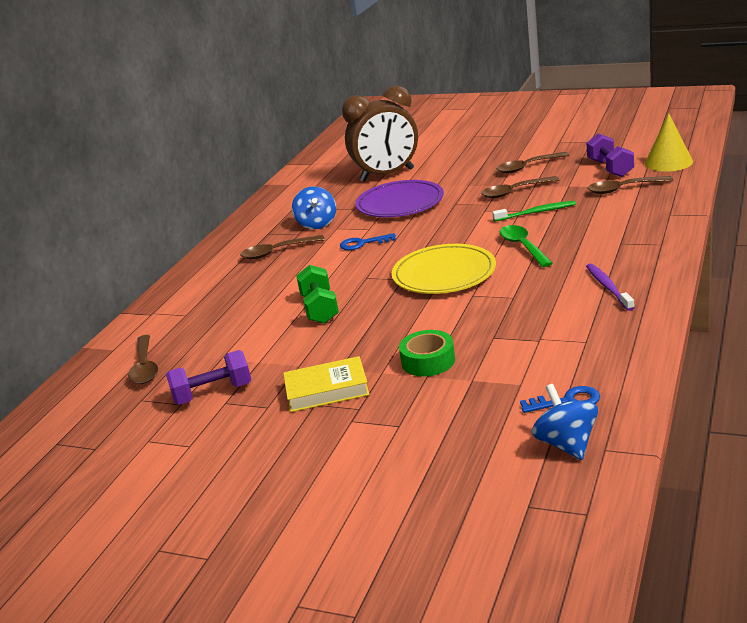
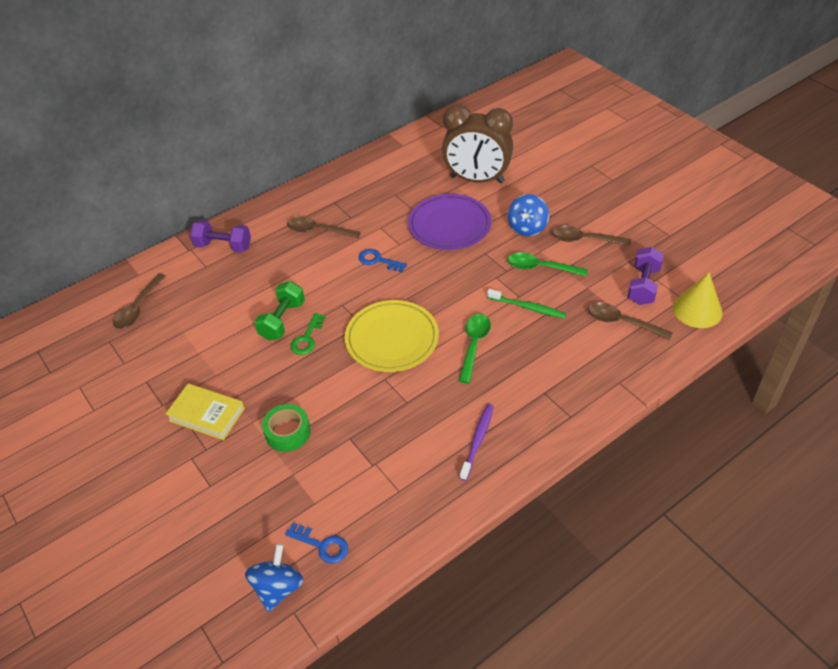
camera: 30 degrees right, 20 degrees up
(213, 393) = (148, 366): purple dumbbell -> purple dumbbell (223, 246)
(317, 224) = (373, 213): blue spinning top -> blue spinning top (527, 227)
(361, 307) = (307, 338): none -> green key
(514, 192) = (540, 268): brown spoon -> green spoon

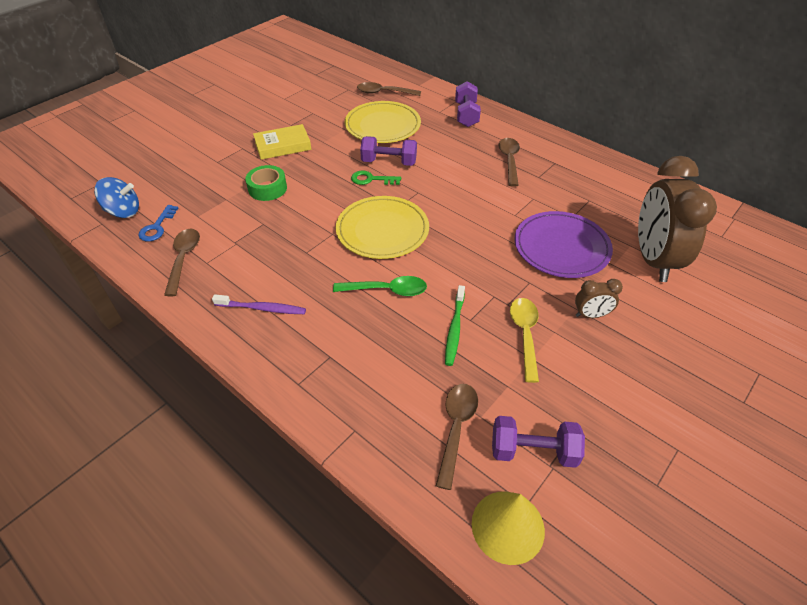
camera: 75 degrees right, 0 degrees up
(207, 415) = (283, 146): yellow book -> yellow book turned 60 degrees clockwise
(209, 317) = (382, 125): none -> yellow plate
(282, 320) = (389, 162): green dumbbell -> purple dumbbell
(378, 260) = (484, 204): blue key -> none
(527, 227) = (591, 315): blue spinning top -> brown clock
(540, 268) = (524, 335): green spoon -> yellow spoon
(584, 239) = (596, 376): brown spoon -> brown spoon (183, 259)

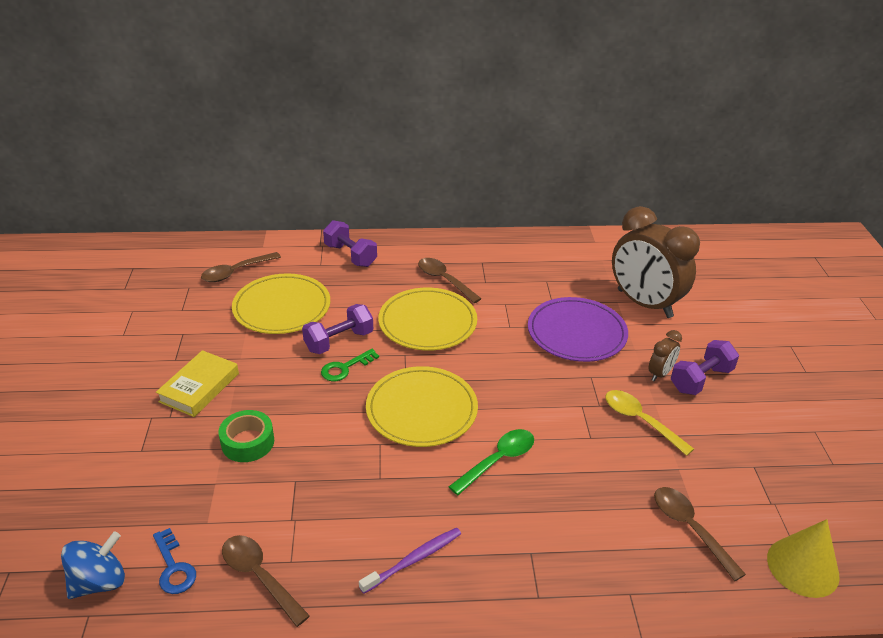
camera: 45 degrees left, 10 degrees down
(454, 329) = (590, 454): green toothbrush -> none
(460, 181) = (427, 322): none -> yellow plate
(533, 451) = (751, 502): purple dumbbell -> purple dumbbell (701, 379)

